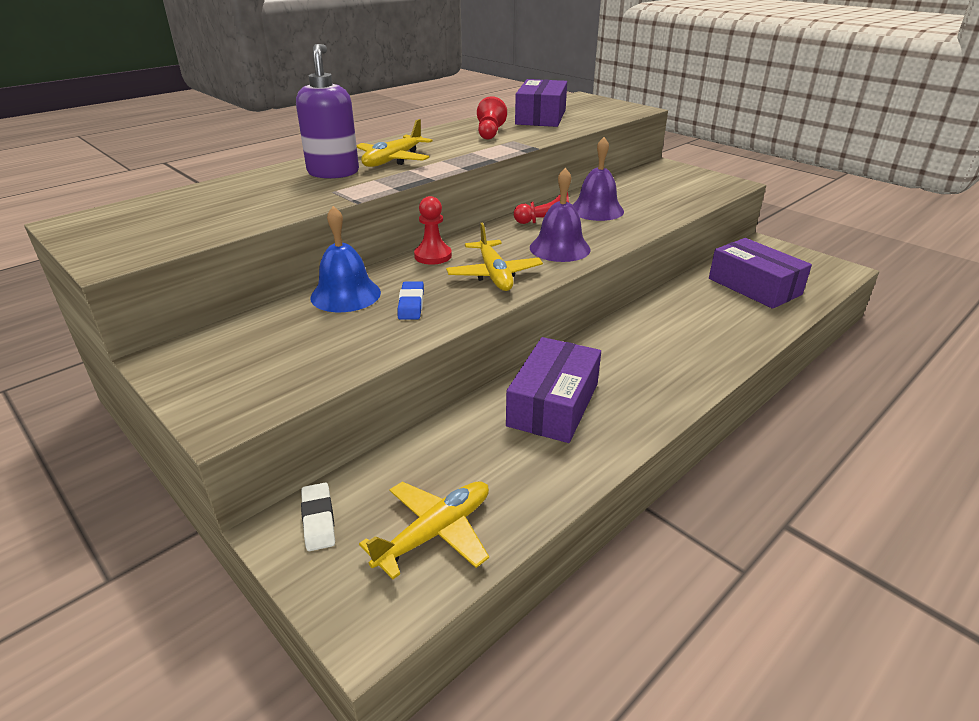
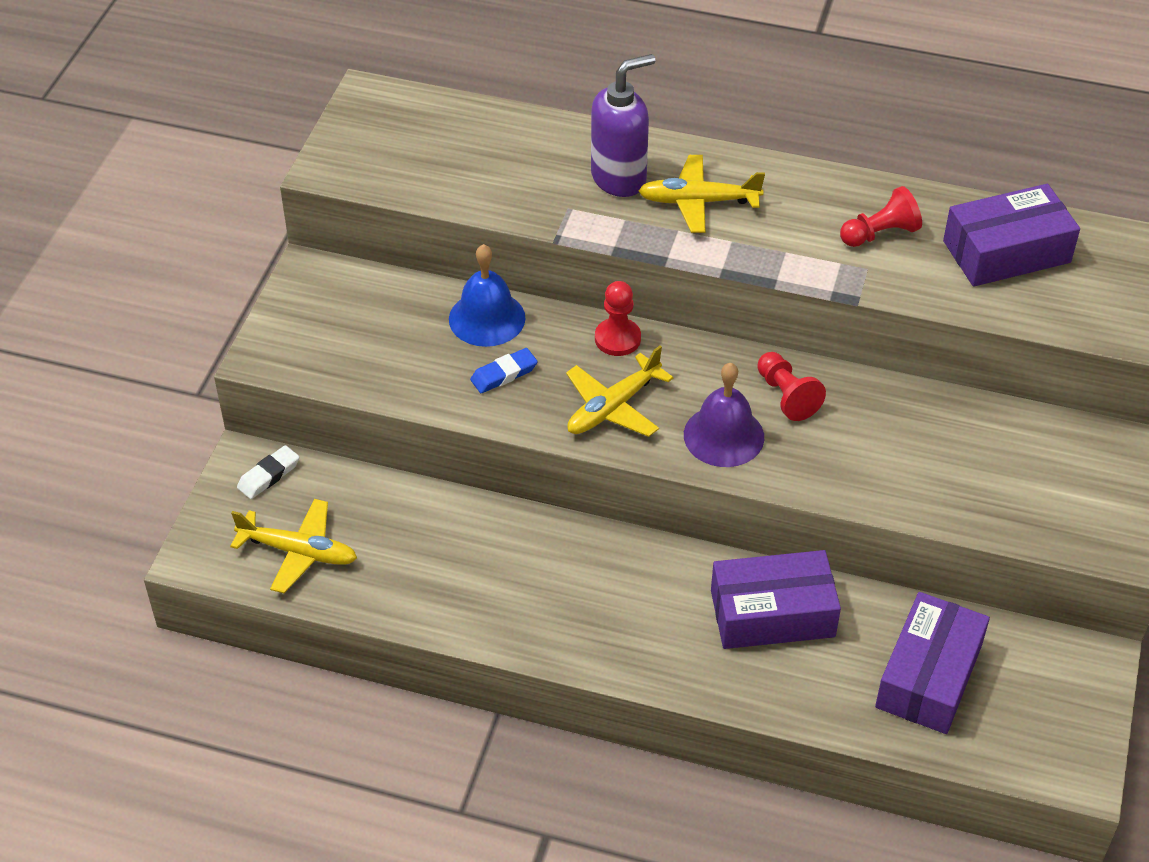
camera: 60 degrees right, 15 degrees up
(553, 404) = (514, 561): purple box -> purple box (772, 613)
(596, 210) = (874, 428): purple bell -> none

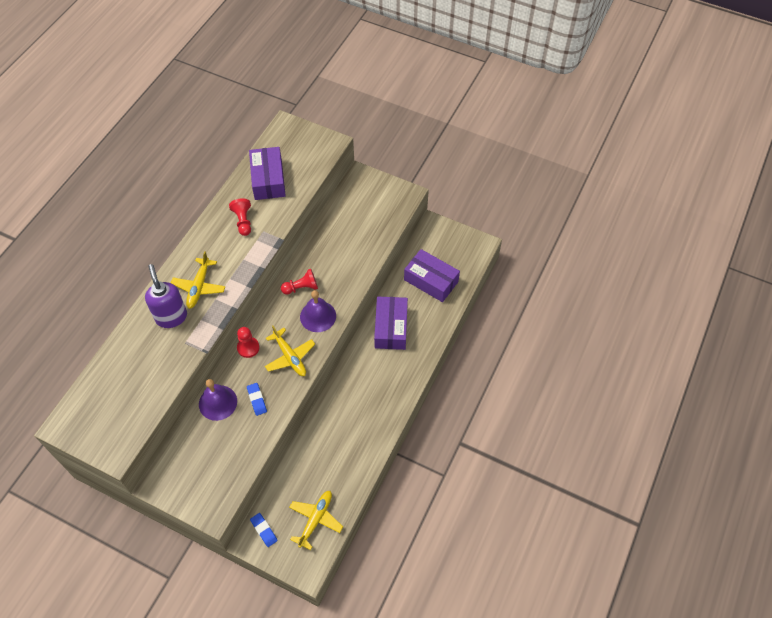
camera: 80 degrees left, 10 degrees up
(269, 475) = (264, 530): white eraser -> blue eraser
(487, 318) = (218, 402): blue bell -> purple bell

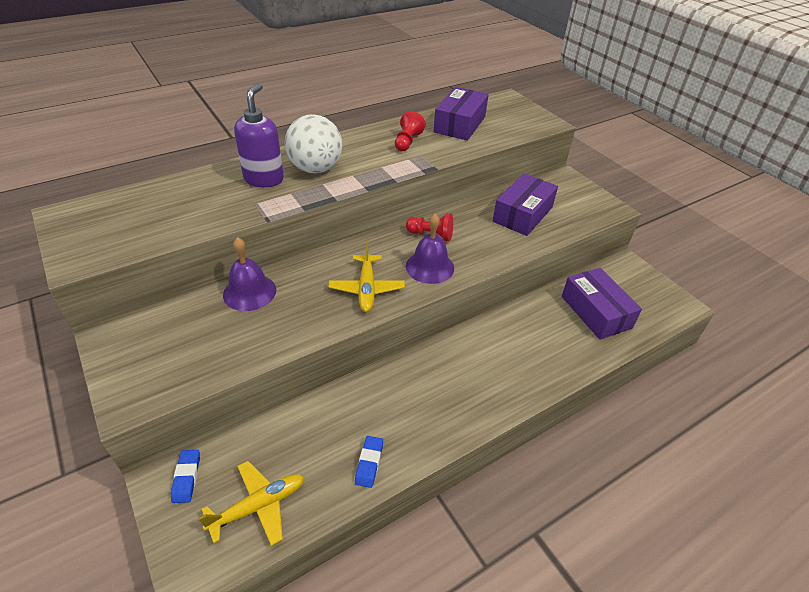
camera: 30 degrees right, 15 degrees down
(199, 287) = (316, 169): yellow plane -> white ball
(248, 348) = (328, 259): red pawn -> none
(257, 400) = (293, 311): blue eraser -> blue eraser (369, 463)
(391, 328) = (515, 335): purple box -> purple box (522, 214)

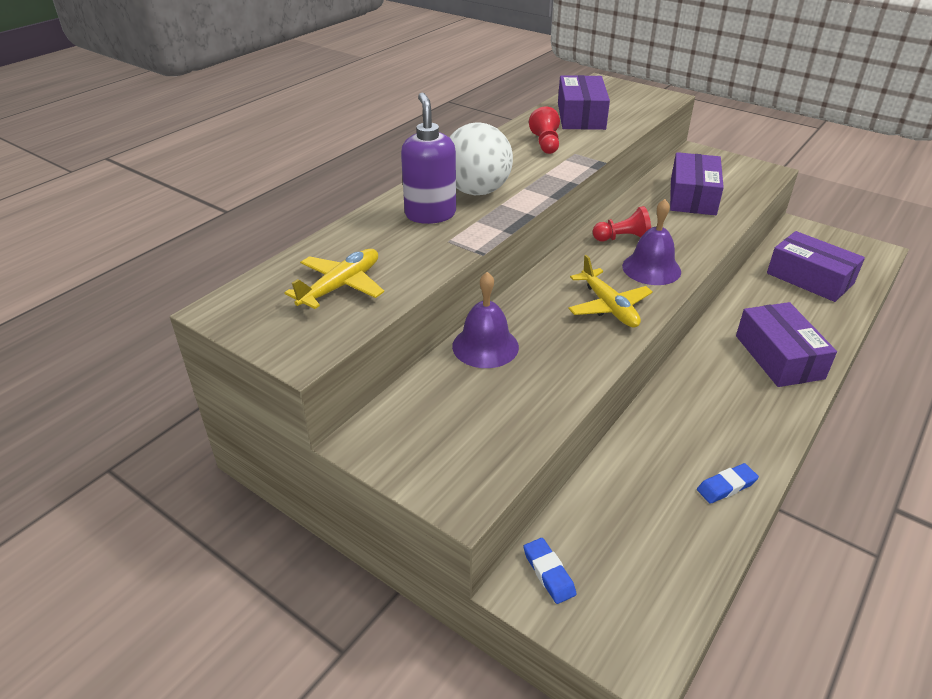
camera: 20 degrees left, 5 degrees down
(258, 506) = (653, 570): yellow plane -> yellow plane (340, 286)
(369, 463) = (726, 486): blue eraser -> blue eraser turned 75 degrees clockwise
(507, 371) = (778, 357): none -> purple box

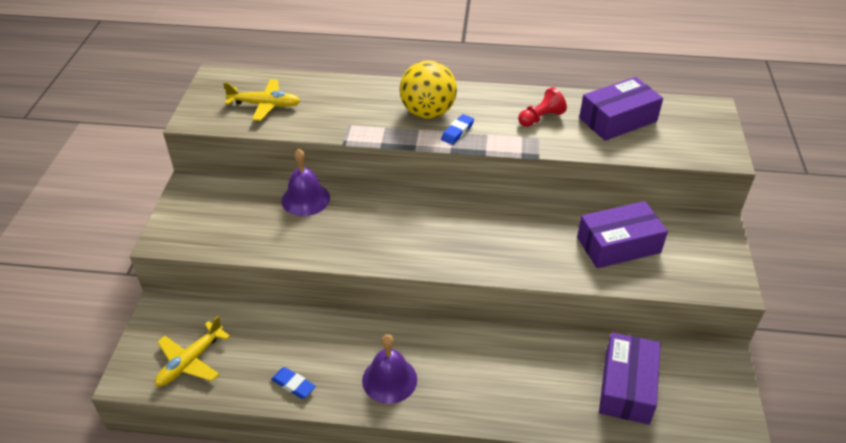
camera: 60 degrees right, 5 degrees up
(430, 214) = (377, 105): purple soap dispenser -> none
(477, 191) = (428, 113): white ball -> yellow ball
(548, 573) = (174, 317): blue eraser -> blue eraser (457, 132)
(608, 306) = (395, 242): yellow plane -> yellow plane (190, 361)
(622, 238) = (501, 222): red pawn -> none
(651, 268) = (468, 250): purple bell -> purple bell (389, 379)
(778, 357) = (474, 386): purple box -> none

